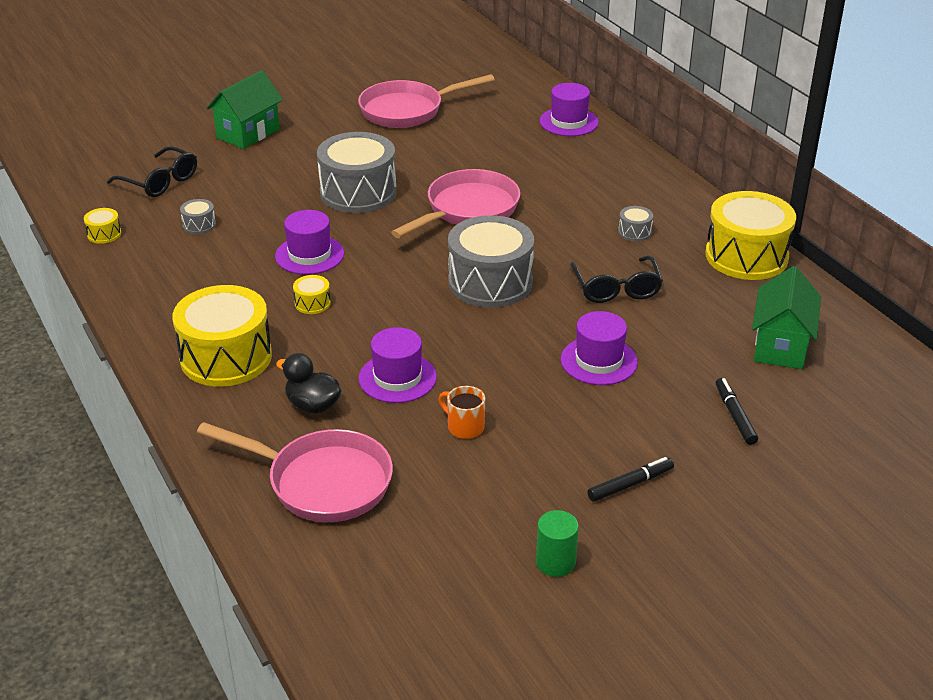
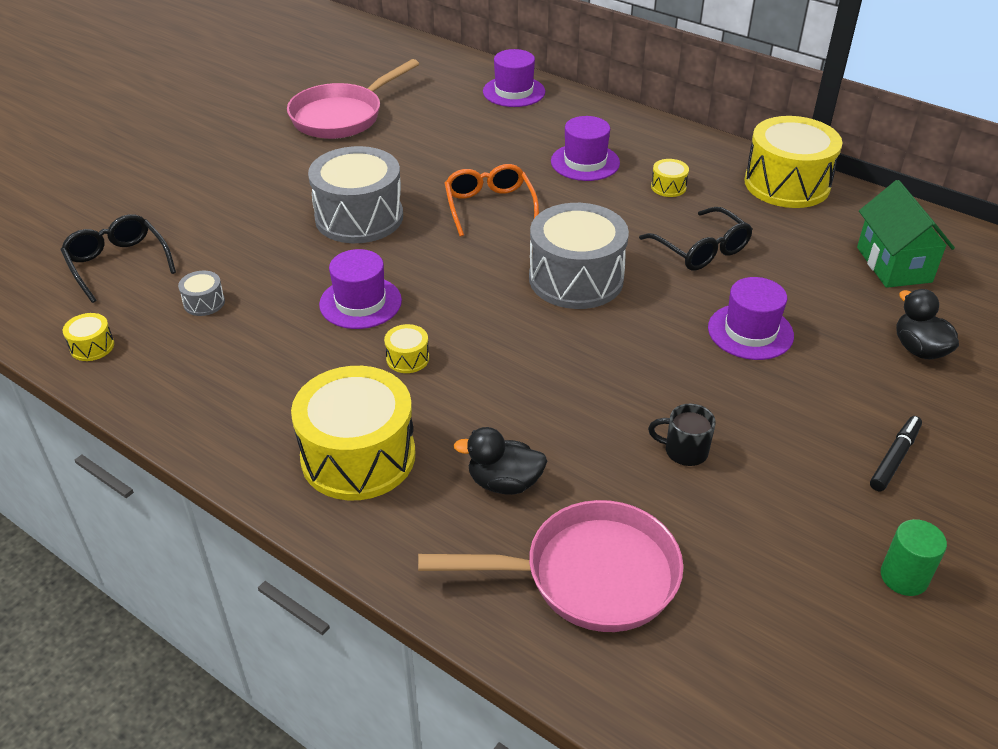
camera: 25 degrees left, 5 degrees up
(160, 182) = (118, 263): black glasses -> black glasses turned 135 degrees counterclockwise
(248, 133) = (183, 181): green house -> none
(397, 378) = (569, 417): purple hat -> purple hat (585, 162)
(464, 427) = (684, 451): orange mug -> black mug
(467, 210) = (489, 206): pink pan -> orange glasses
(634, 232) = (668, 187): grey drum -> yellow drum
(734, 416) = (919, 349): black marker -> black duck

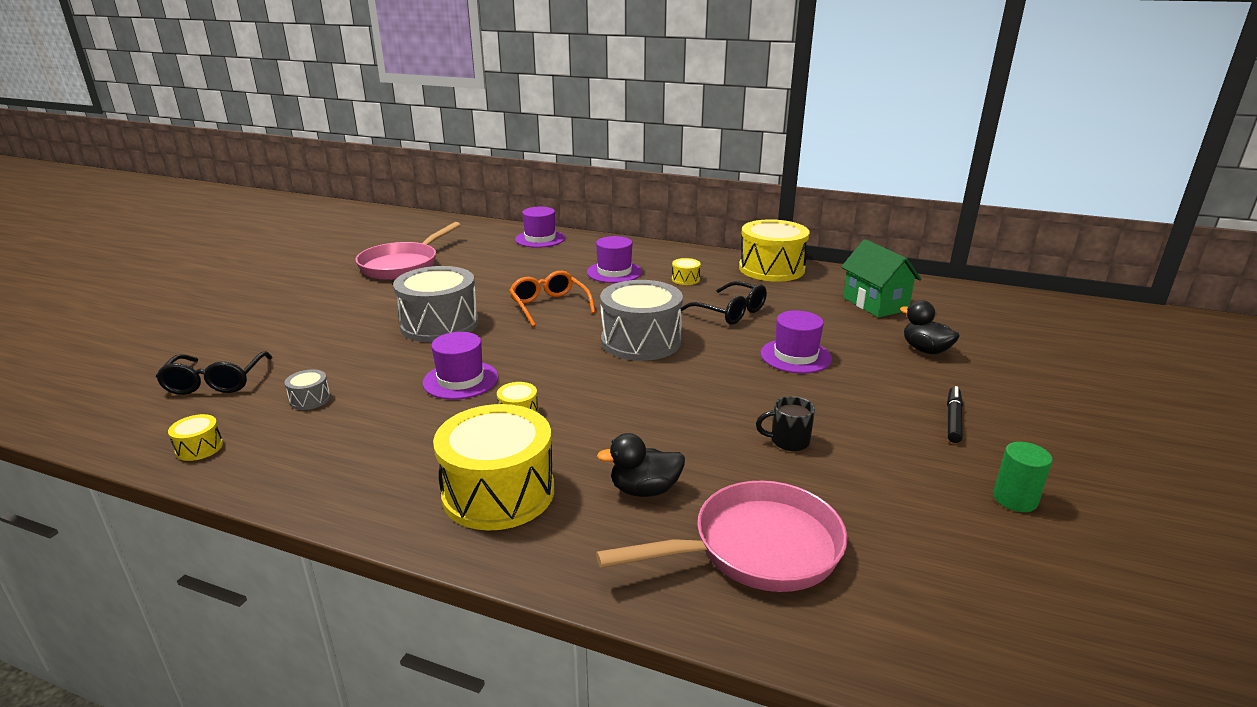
camera: 15 degrees left, 15 degrees down
(118, 263) = (215, 382): black glasses -> black glasses turned 135 degrees counterclockwise

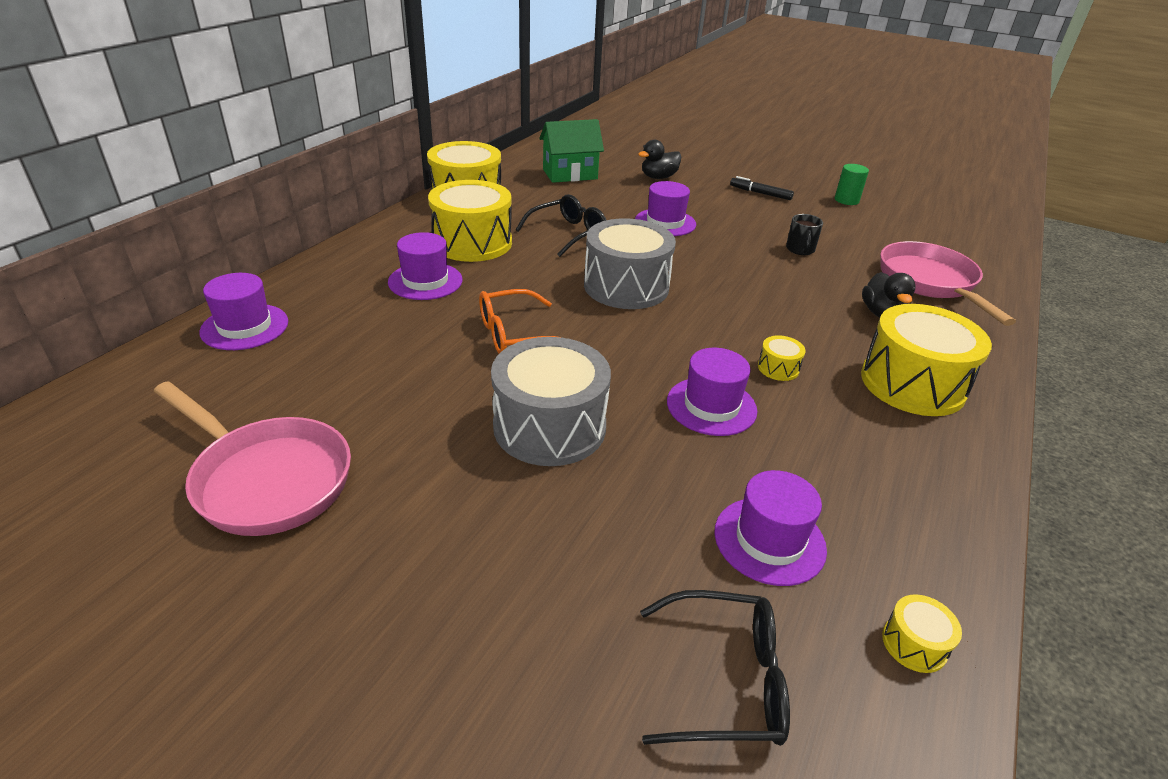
camera: 85 degrees left, 10 degrees up
(310, 399) = (769, 540): grey drum -> purple hat
(685, 279) = (472, 242): yellow drum -> yellow drum, size x2.40

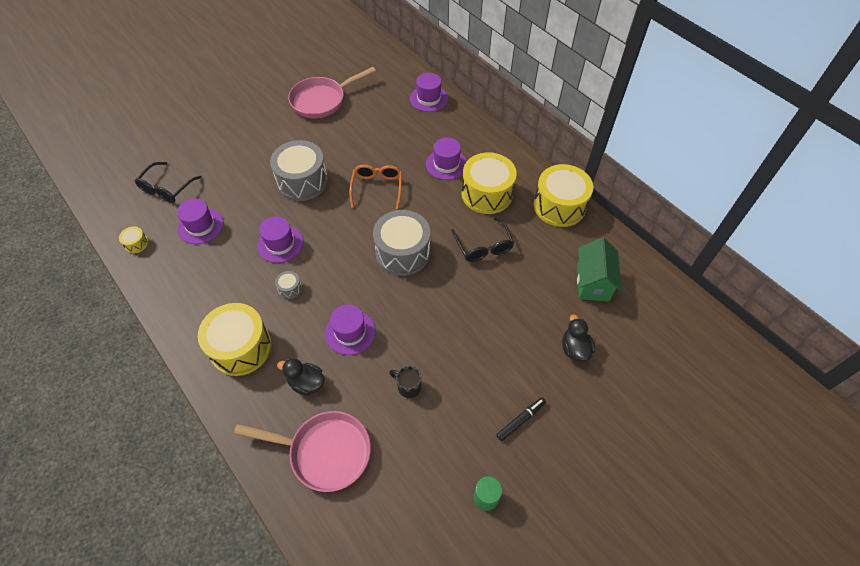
camera: 115 degrees right, 20 degrees up
(665, 222) = (483, 313): purple hat -> purple hat (350, 332)
(778, 368) = (290, 288): yellow drum -> grey drum

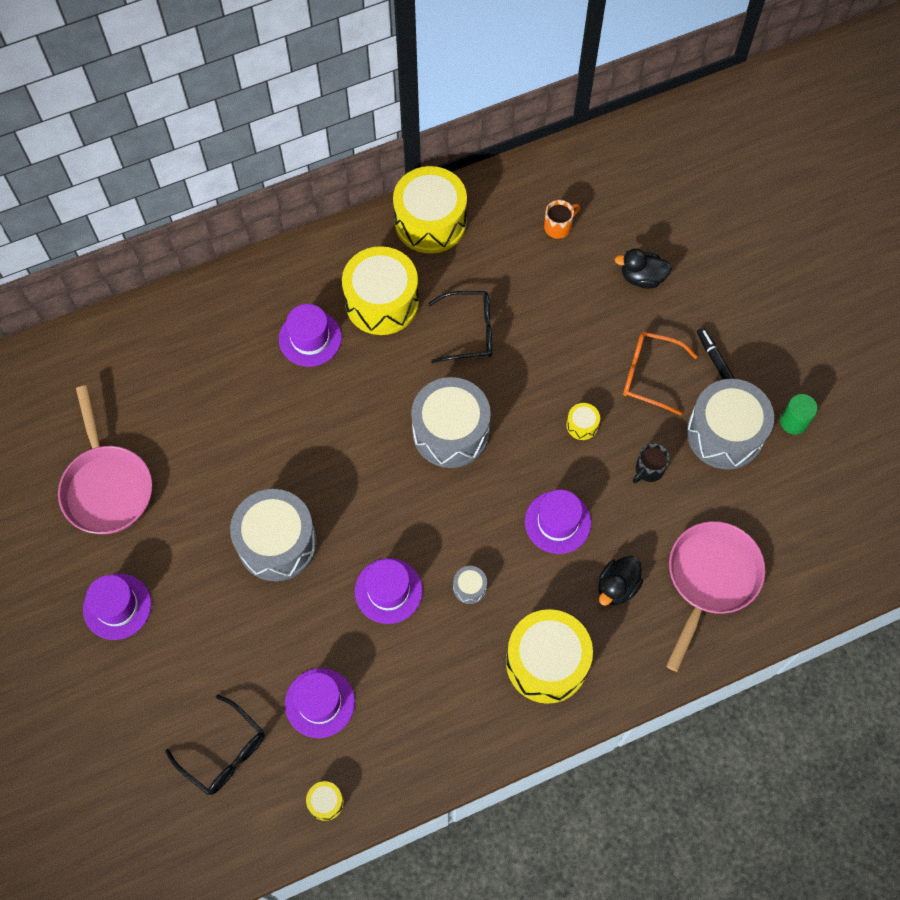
camera: 75 degrees left, 10 degrees up
(377, 188) = (325, 441): orange glasses -> orange glasses (649, 375)
(428, 98) = (164, 328): purple hat -> purple hat (117, 606)
(432, 332) = (582, 425): none -> yellow drum
(457, 439) = (724, 433): none -> grey drum
(592, 282) = (558, 227): green house -> orange mug

